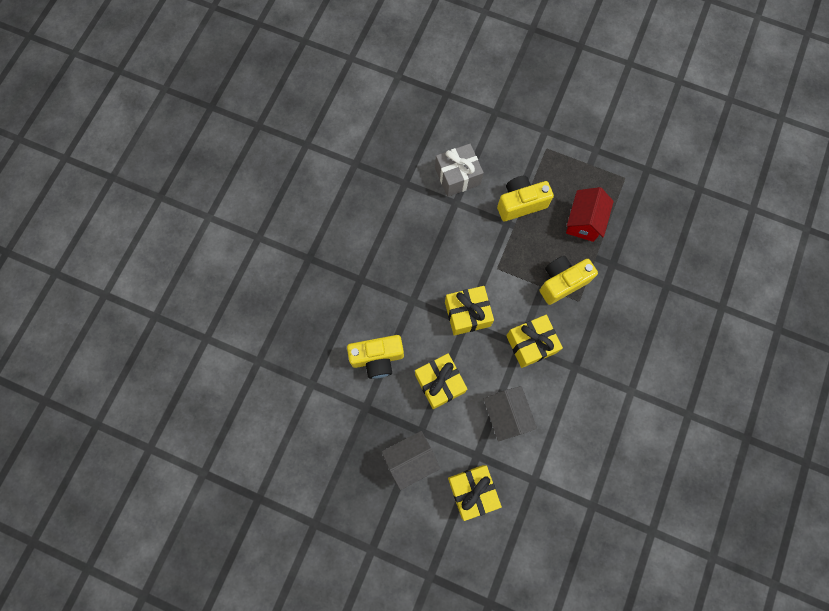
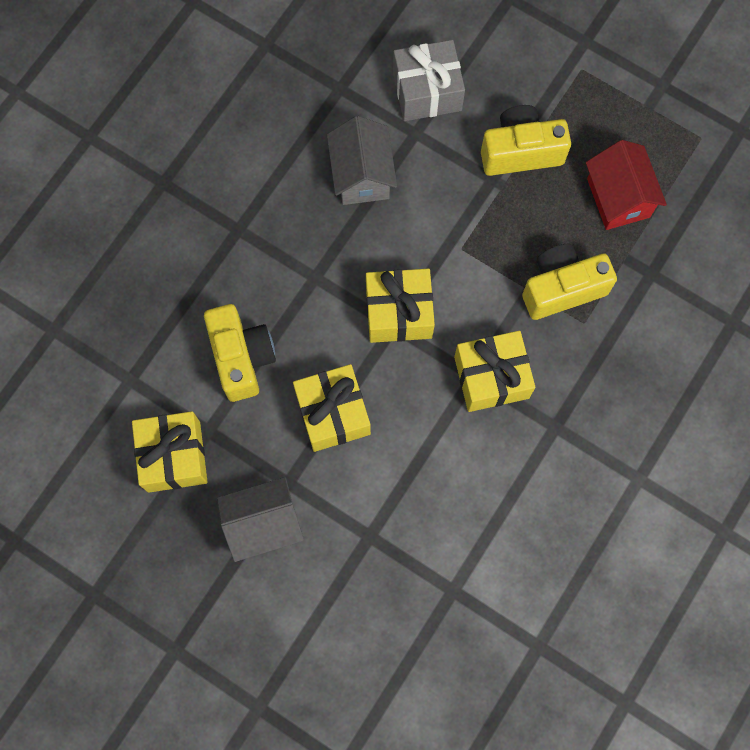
camera: 10 degrees right, 0 degrees up
(377, 358) = (241, 358): yellow camera -> yellow camera turned 105 degrees counterclockwise
(472, 491) = (351, 589): yellow gift -> yellow gift (174, 456)
(506, 415) = (429, 481): grey house -> grey house (362, 175)
(584, 222) = (618, 198): red house -> red house turned 45 degrees counterclockwise

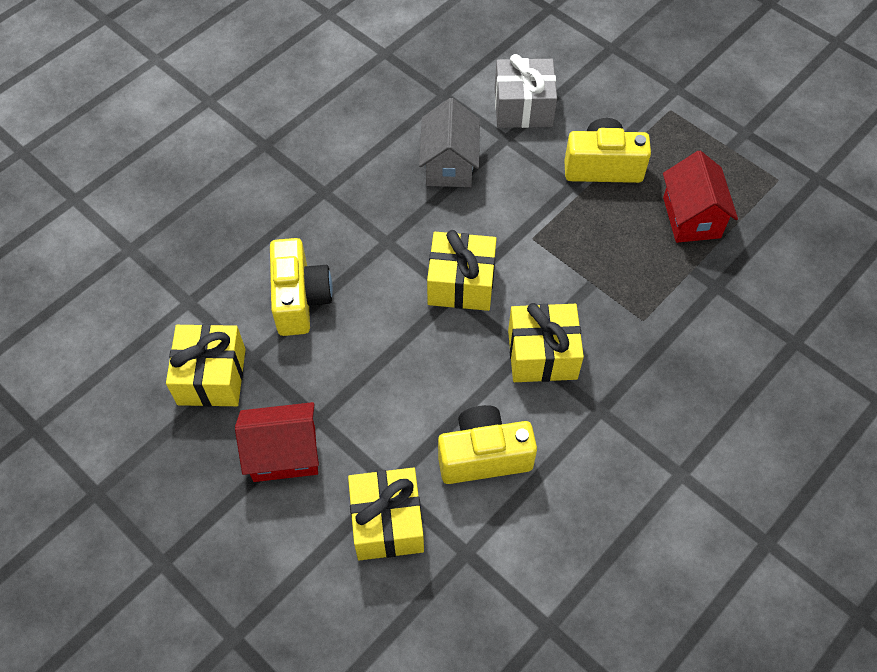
camera: 10 degrees right, 15 degrees down
(263, 524) = (284, 454): grey house -> red house
(333, 413) = (377, 362): yellow gift -> yellow gift (387, 522)
(562, 288) = (625, 286): yellow camera -> yellow camera (483, 456)

